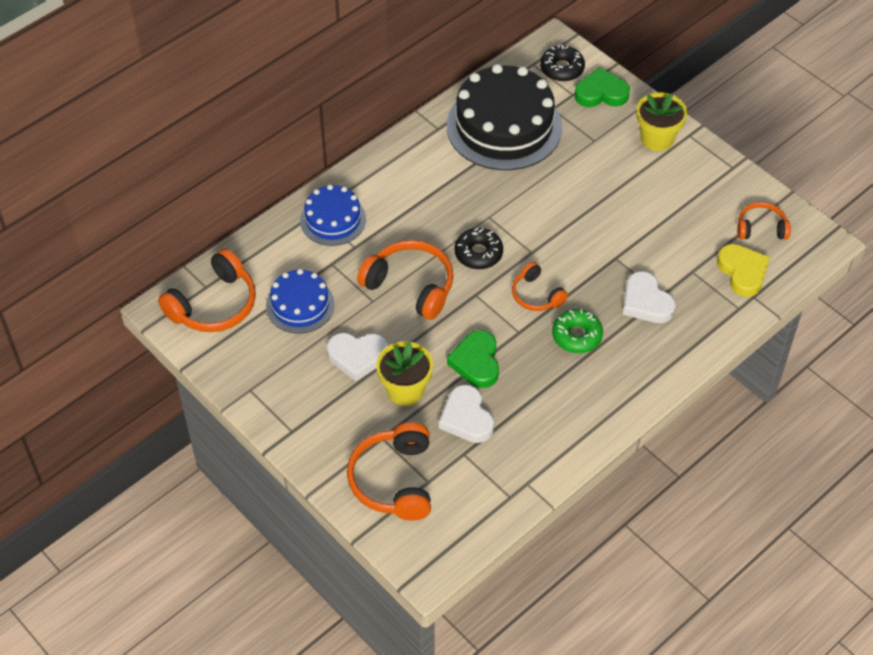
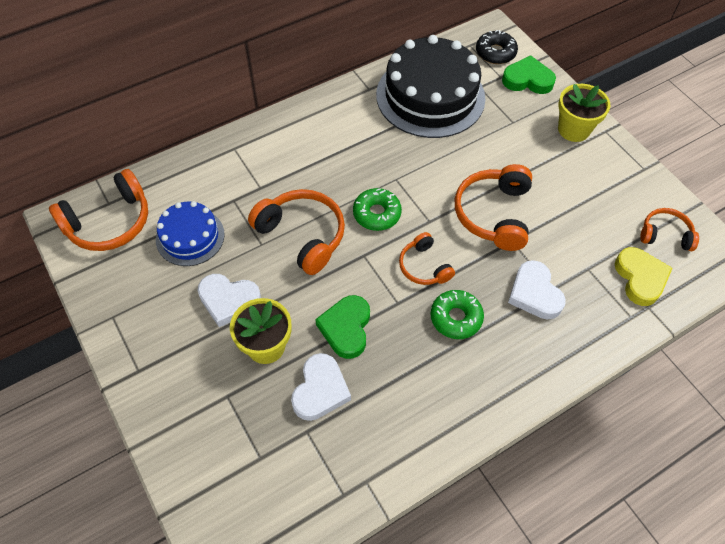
camera: 10 degrees right, 5 degrees up
(333, 219) = (247, 158): blue cake -> none
(394, 480) = (225, 449): orange headphones -> orange headphones (494, 214)
(466, 418) = (320, 390): white heart -> white heart turned 150 degrees counterclockwise
(478, 253) = (377, 214): black donut -> green donut

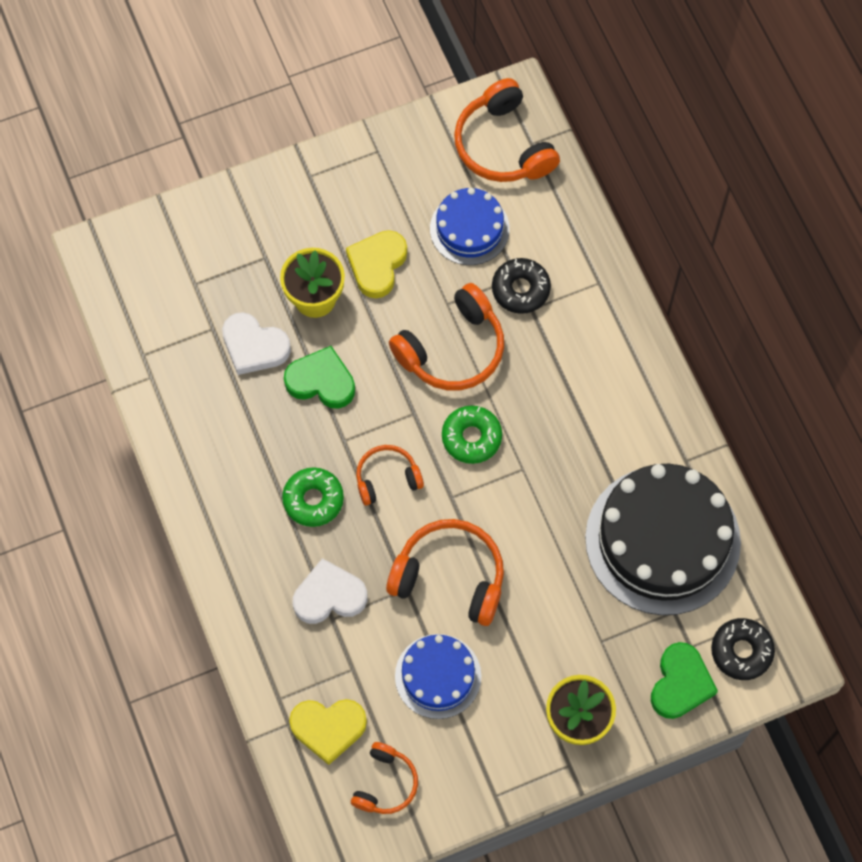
camera: 100 degrees right, 10 degrees up
(229, 301) = (377, 265): white heart -> yellow heart
(244, 196) = (520, 289): none -> black donut
(572, 212) = (438, 676): none -> blue cake

